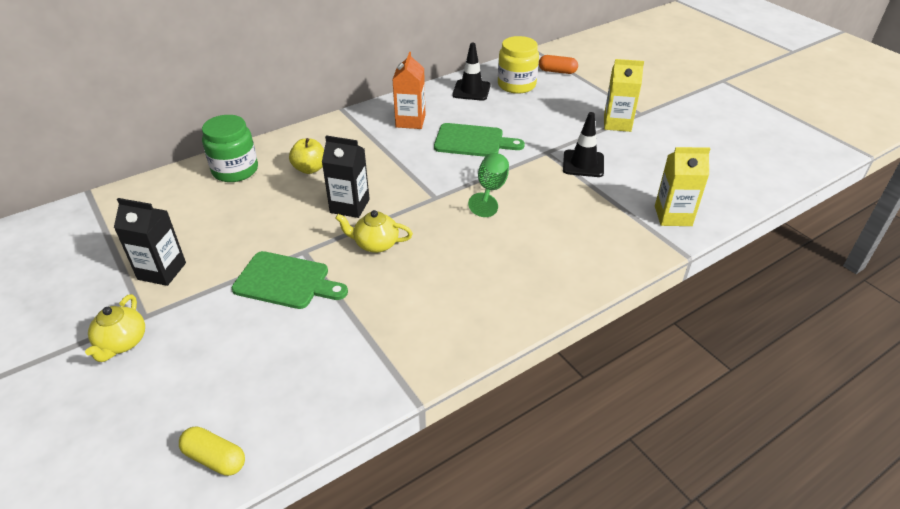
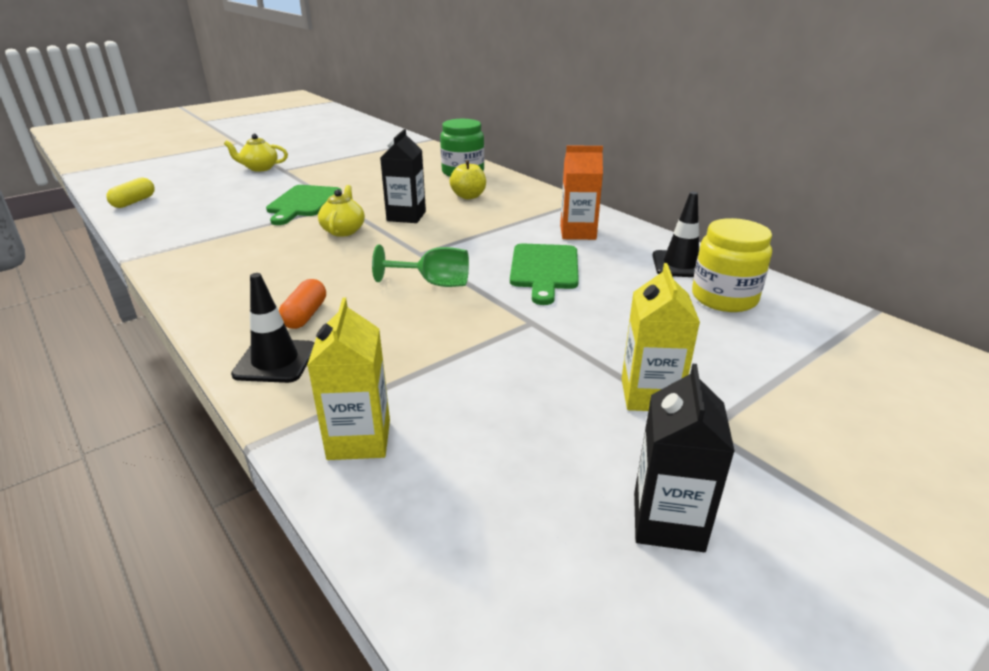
camera: 85 degrees right, 10 degrees down
(162, 271) = (331, 168): black carton -> black carton (668, 521)
(557, 71) = (806, 335): orange capsule -> orange capsule (305, 315)
(583, 164) = (506, 353): black traffic cone -> black traffic cone (275, 361)

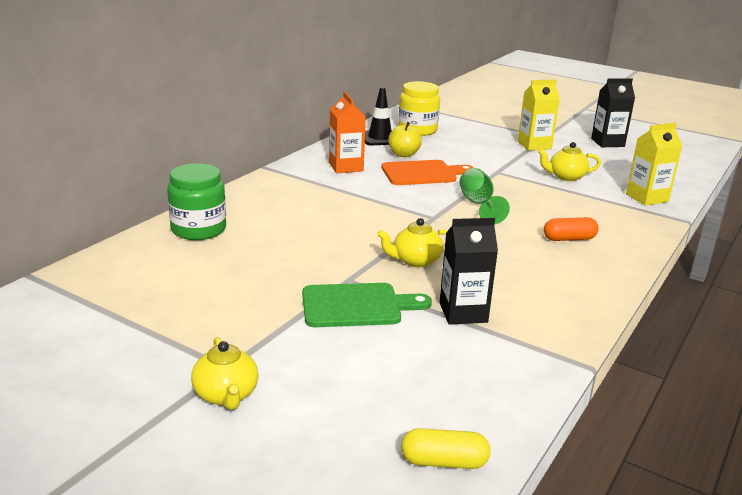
camera: 110 degrees left, 5 degrees down
(275, 361) = (625, 234): black traffic cone -> none
(406, 216) = (357, 237): black carton -> black carton (463, 312)
(468, 196) = (282, 216): yellow apple -> yellow apple (403, 154)
(488, 380) = (566, 177): none -> yellow teapot
(544, 269) = (422, 173): green cutting board -> orange cutting board

